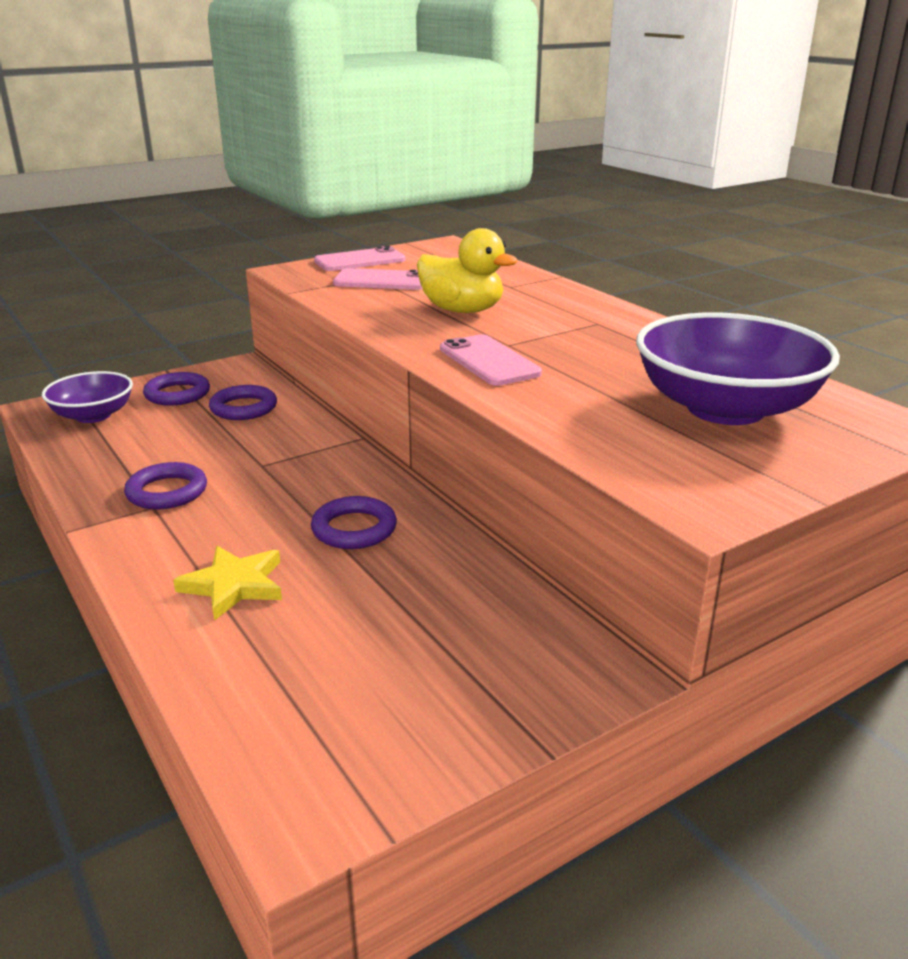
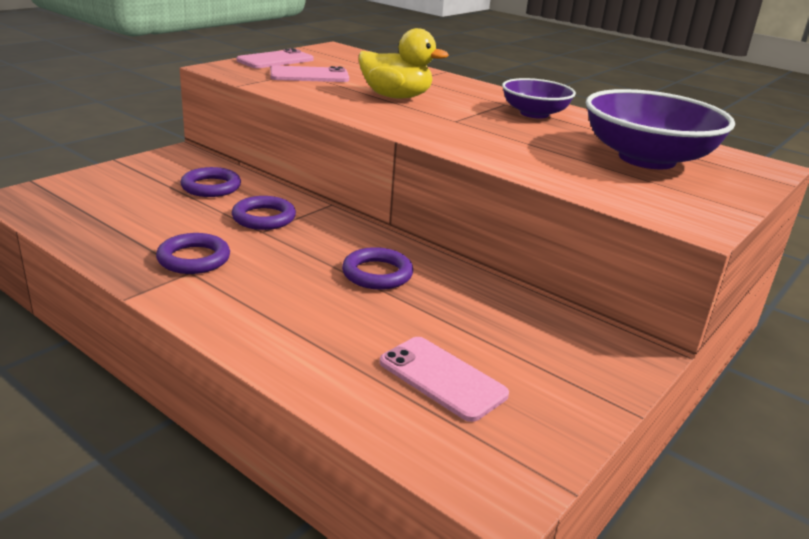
camera: 20 degrees left, 0 degrees up
(93, 415) = (73, 201): purple bowl -> purple bowl (534, 114)
(177, 394) = (141, 179): purple ring -> purple ring (264, 218)
(234, 585) = (311, 327): yellow star -> none
(489, 361) = (453, 133): pink phone -> pink phone (442, 378)

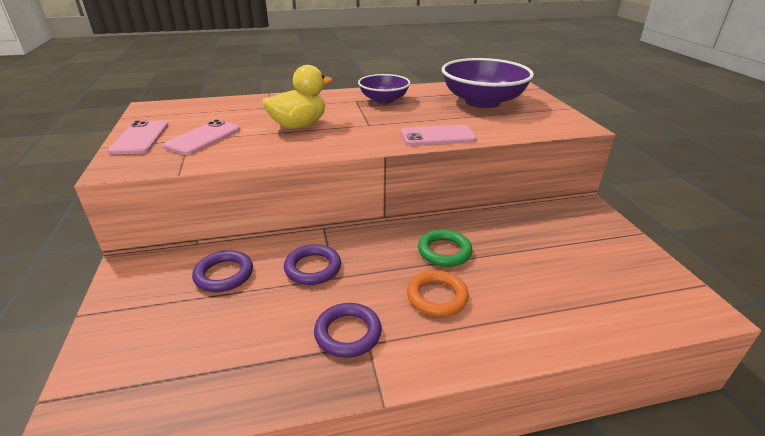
camera: 50 degrees left, 5 degrees up
(293, 288) = (437, 296): none -> orange ring
(377, 274) = (444, 251): purple ring -> green ring
(442, 378) = (585, 280): pink phone -> pink phone (437, 136)

